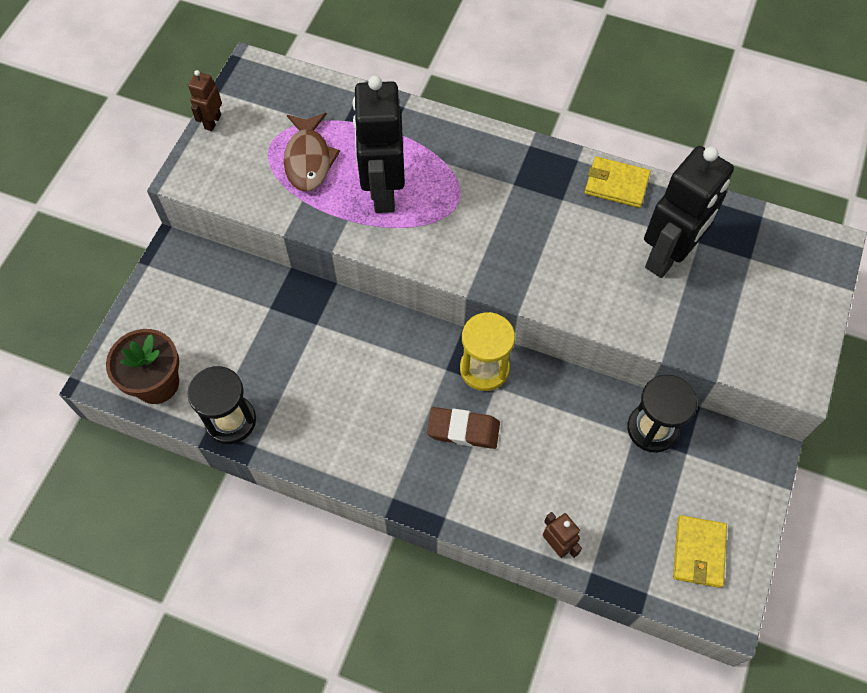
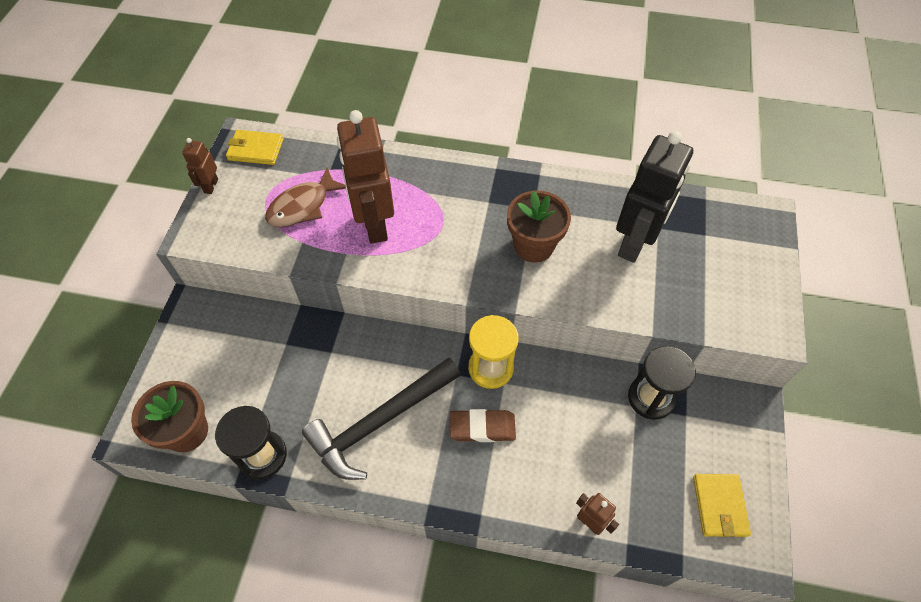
camera: 10 degrees left, 5 degrees down
(308, 159) = (303, 206): brown fish -> brown fish turned 60 degrees clockwise
(356, 406) = (379, 422): none -> black hammer
(383, 192) = (374, 225): black robot -> brown robot
(553, 242) = (533, 246): none -> brown flower pot
(616, 184) = (577, 190): yellow wallet -> yellow wallet (255, 149)

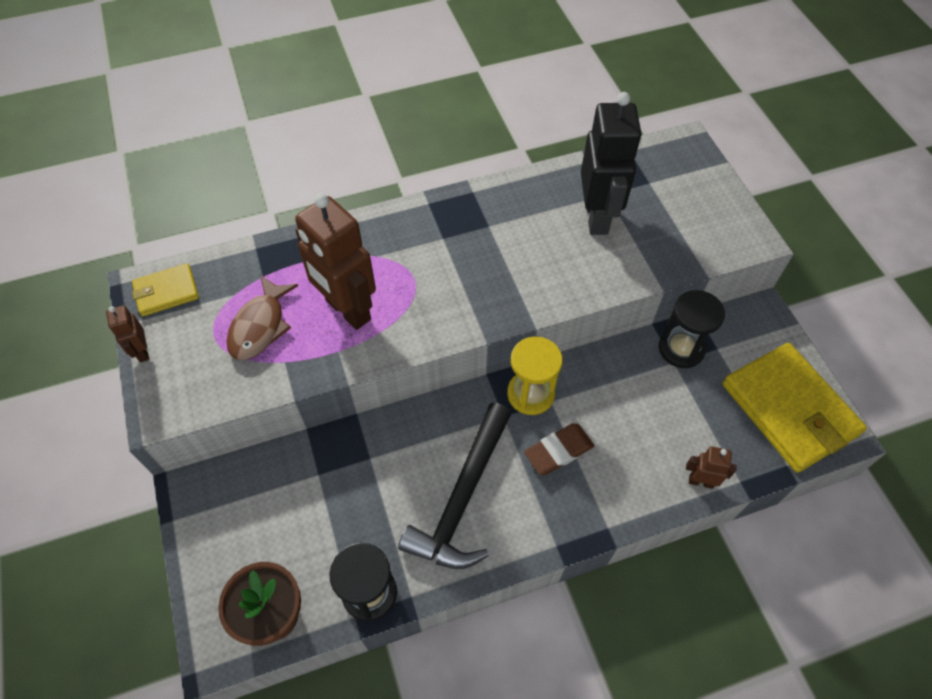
camera: 30 degrees left, 0 degrees up
(533, 246) = (512, 260): brown flower pot -> none
(719, 506) = (789, 409): yellow wallet -> yellow wallet, size x1.98

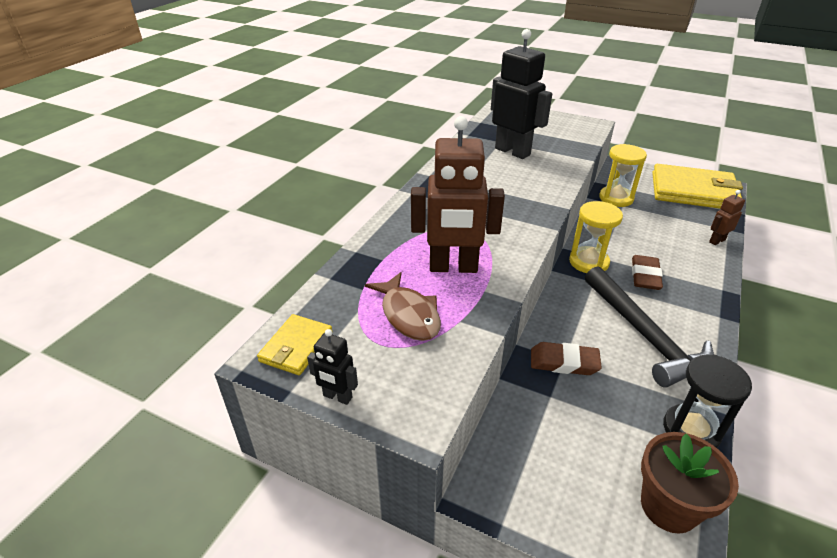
camera: 45 degrees left, 20 degrees down
(142, 351) = (337, 397): brown robot -> black robot
(366, 459) = (564, 362): none -> brown eraser
(681, 348) = (616, 198): black hourglass -> yellow hourglass

